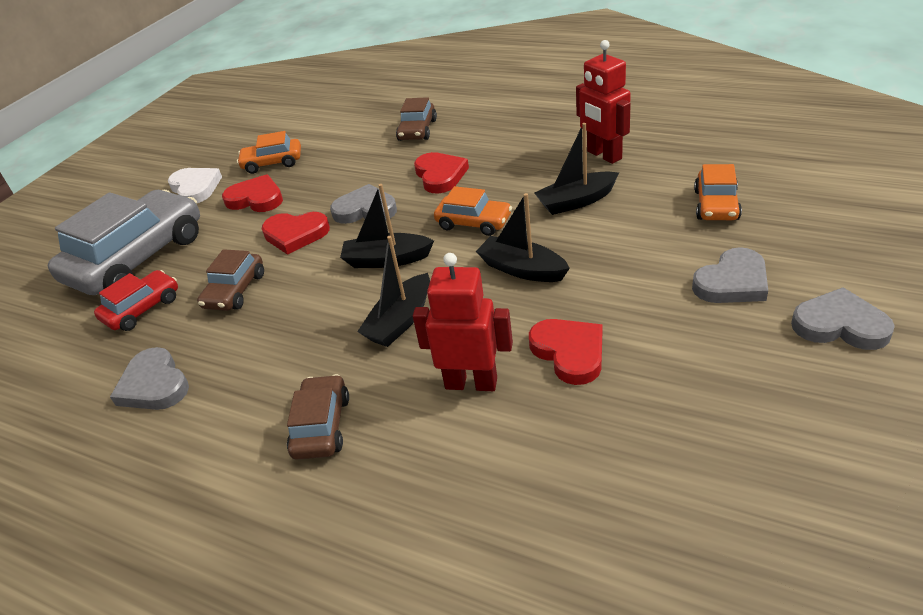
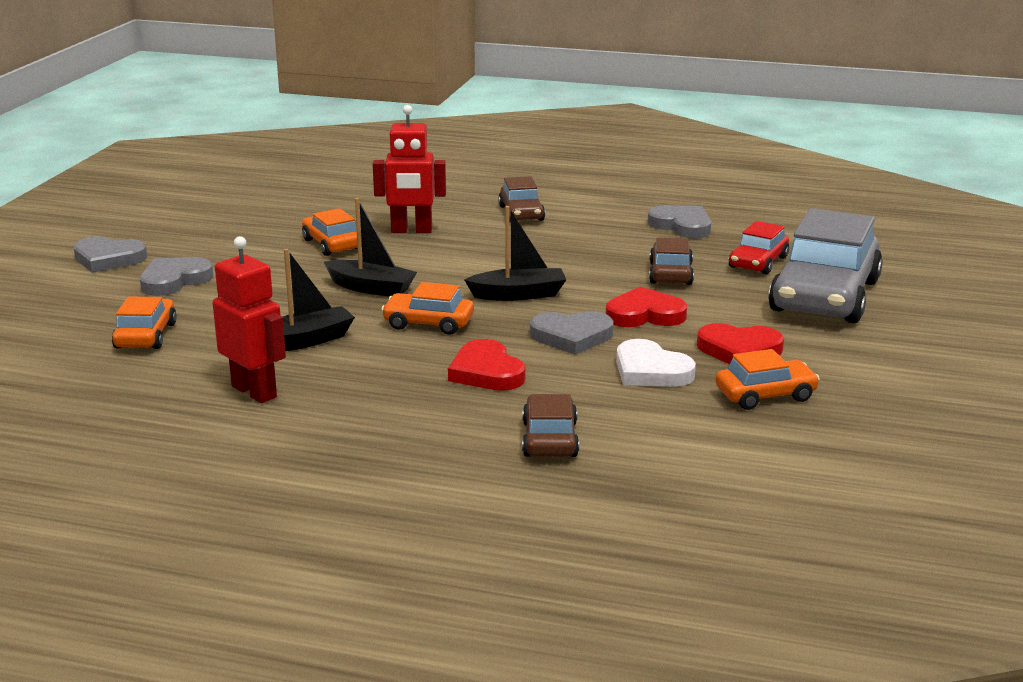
camera: 165 degrees right, 15 degrees down
(195, 188) = (852, 364): white heart -> white heart (650, 371)
(400, 321) = (483, 258): black boat -> none
(569, 352) = (332, 244): red heart -> orange car

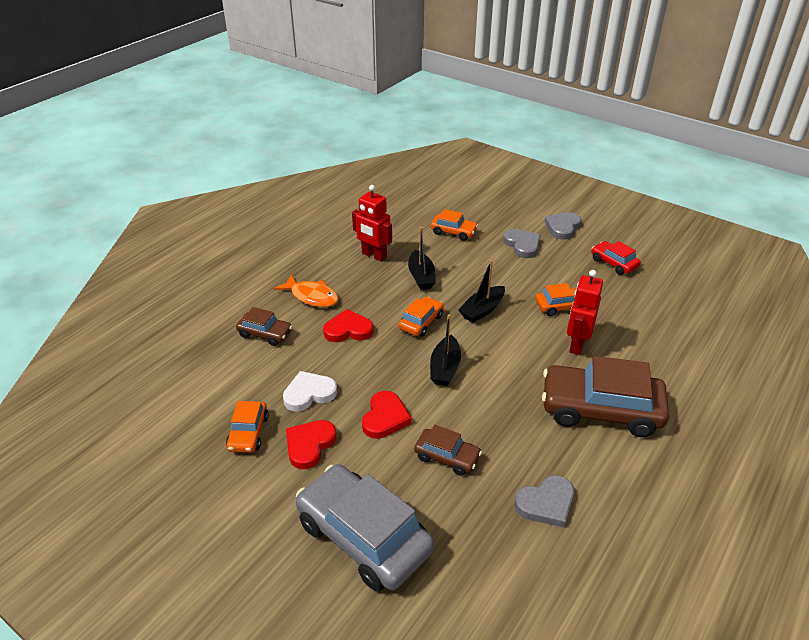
camera: 110 degrees right, 15 degrees up
(254, 392) = (374, 255): red robot -> red robot turned 60 degrees clockwise
(417, 422) = (312, 296): none -> orange fish
(521, 213) = (600, 410): brown car -> brown car, size x2.01
(572, 336) = (372, 374): grey heart -> none
(758, 262) = (447, 523): red car -> red car (614, 263)

